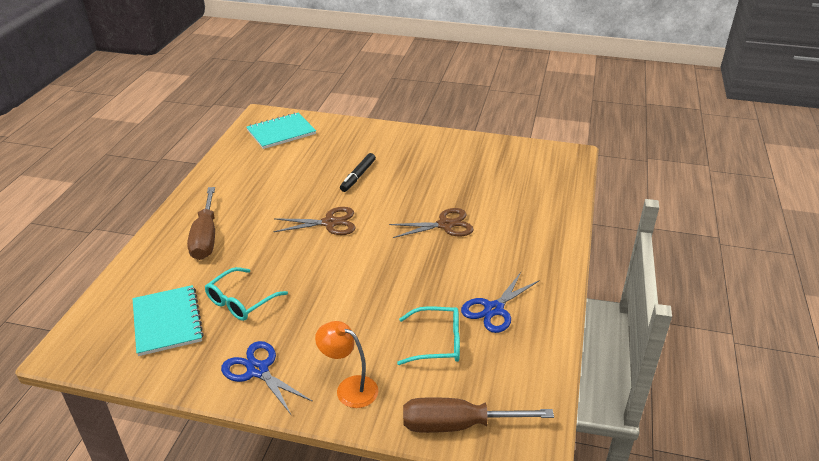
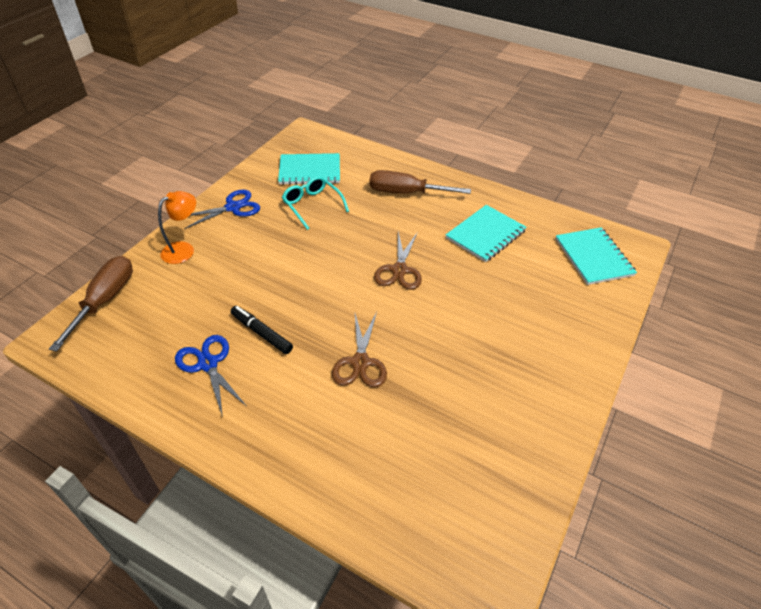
camera: 105 degrees right, 10 degrees up
(265, 183) = (485, 234): none -> turquoise notebook
(358, 176) = (482, 306): black marker -> black marker (261, 333)
(437, 343) = (194, 310): turquoise glasses -> none

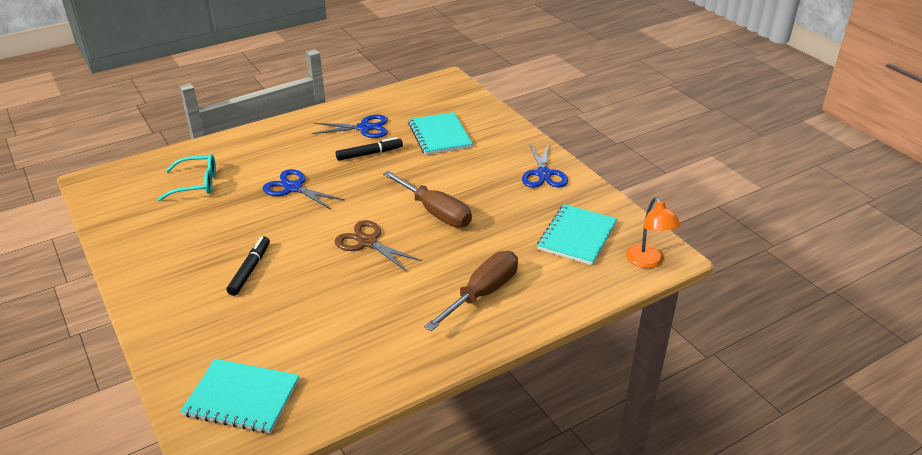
camera: 120 degrees right, 10 degrees down
(105, 300) = (469, 101): brown screwdriver -> brown screwdriver (435, 212)
(184, 249) = (501, 139): orange lamp -> orange lamp (648, 262)
(312, 205) = (510, 220): turquoise glasses -> turquoise glasses (196, 184)
(360, 363) = (293, 188): brown scissors -> blue scissors
(485, 234) = (360, 324): turquoise notebook -> turquoise notebook (440, 135)
(491, 324) = (250, 270): none -> black marker

